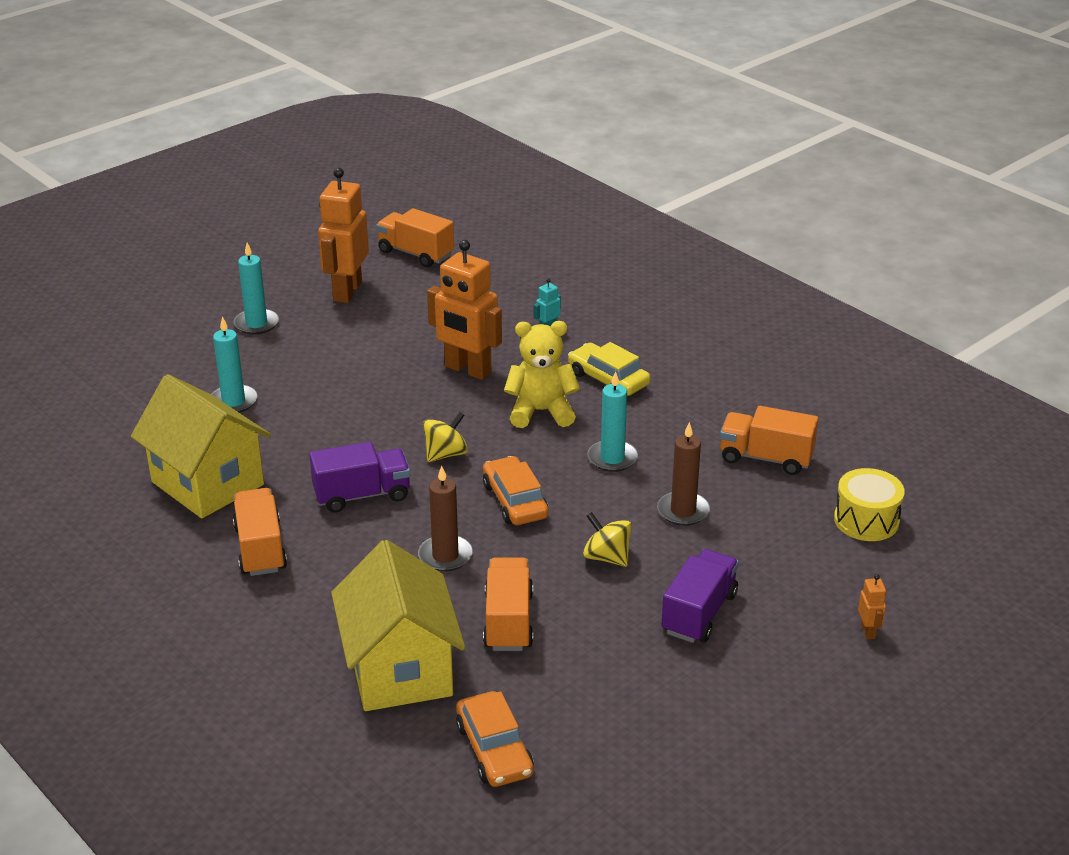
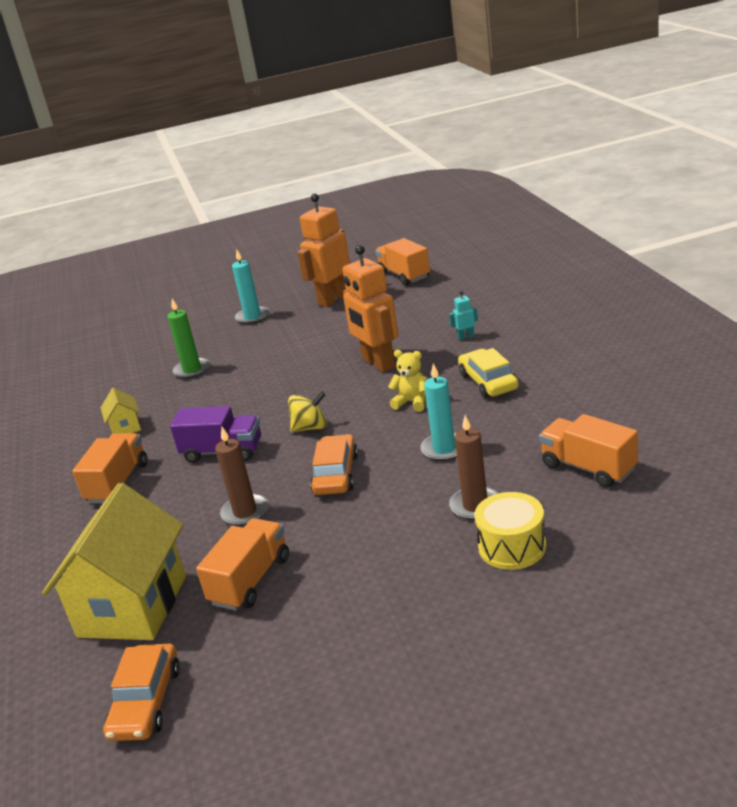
camera: 30 degrees right, 5 degrees down
(207, 483) = (125, 427): yellow house -> yellow house, size x0.43
(233, 401) = (192, 370): turquoise candle -> green candle
(541, 411) = (412, 402): yellow teddy bear -> yellow teddy bear, size x0.63
(607, 557) = (376, 537): yellow spinning top -> none
(699, 613) = (423, 608): purple truck -> none
(866, 520) = (656, 544): yellow drum -> yellow drum (512, 546)
(868, 631) = (586, 665): orange robot -> none

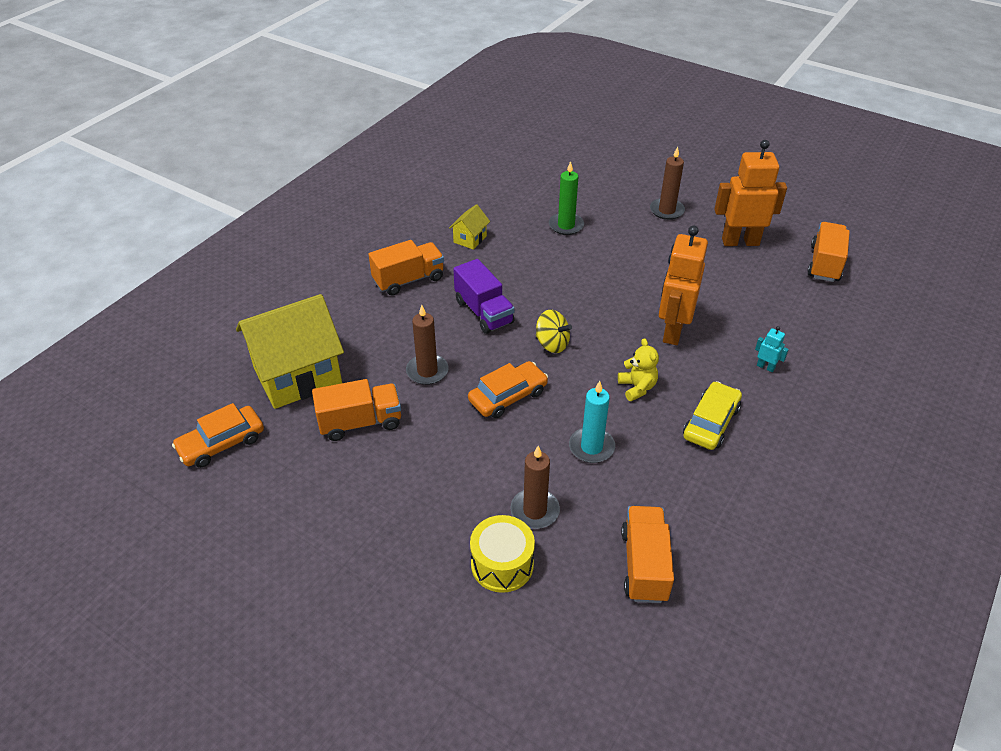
camera: 45 degrees right, 15 degrees up
(252, 317) = (666, 210): turquoise candle -> brown candle

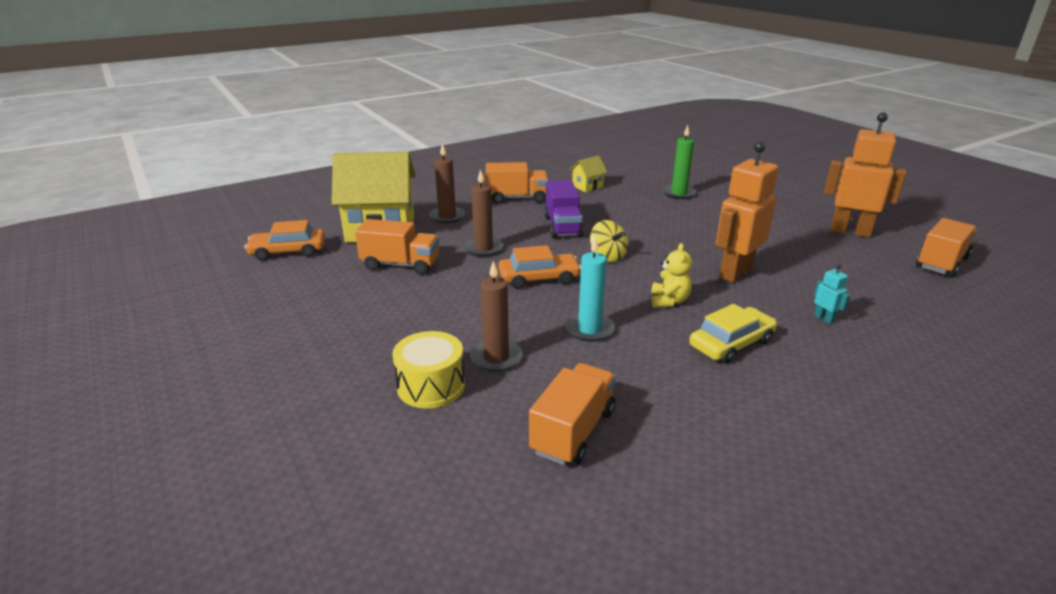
camera: 25 degrees right, 15 degrees down
(666, 210) = (784, 201): brown candle -> brown candle (447, 217)

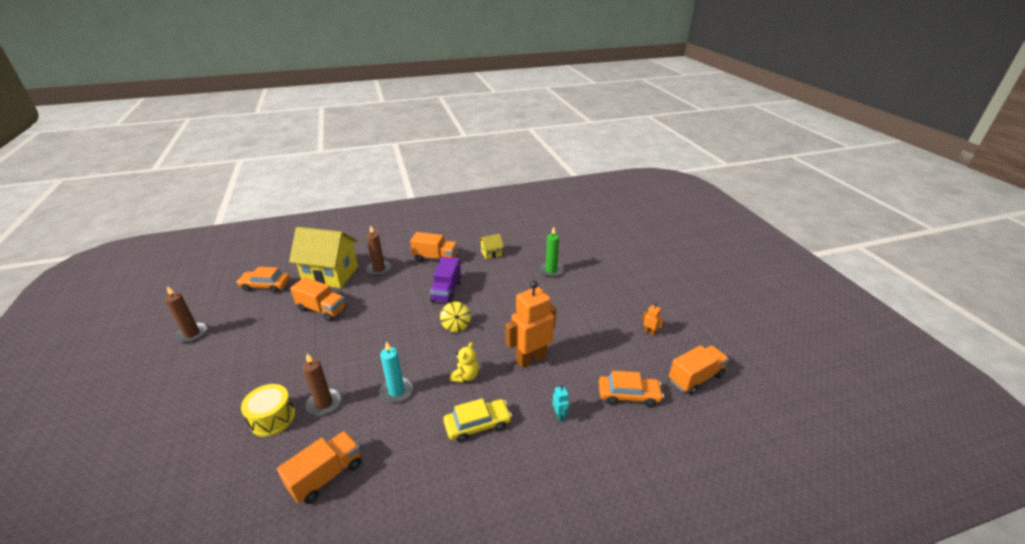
camera: 15 degrees right, 5 degrees up
(483, 249) = (381, 304): brown candle -> brown candle (192, 334)
(539, 278) = (397, 338): orange car -> orange car (628, 395)
(850, 231) = (649, 332): orange robot -> orange robot, size x0.41

